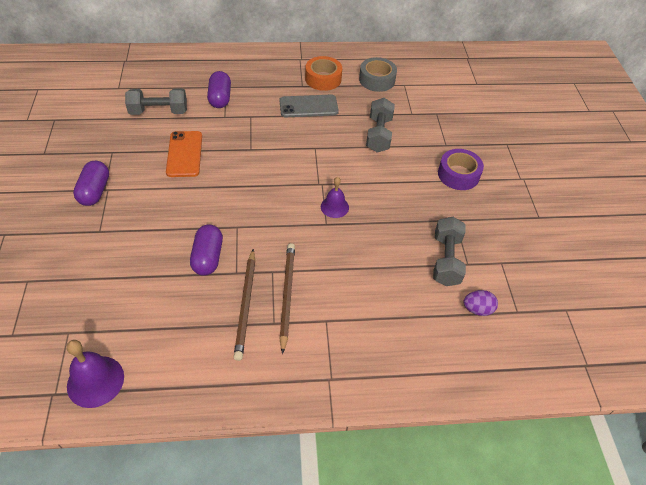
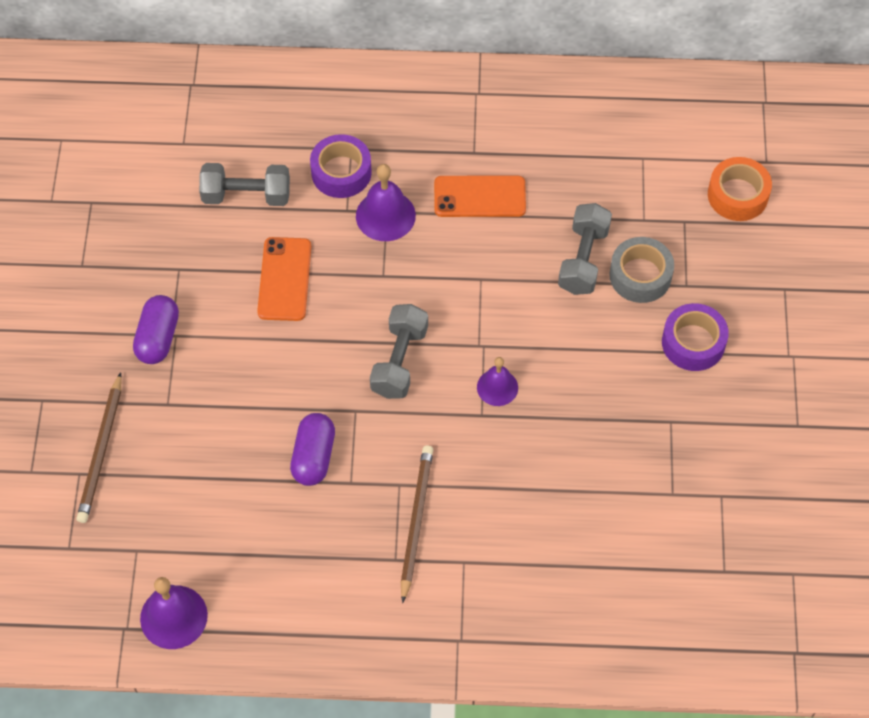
camera: 10 degrees right, 10 degrees up
(220, 98) = (341, 172): purple capsule -> purple tape
(246, 305) = (361, 531): brown pencil -> brown pencil (101, 451)
(250, 118) = (385, 215): none -> purple bell
(308, 106) = (479, 197): grey phone -> orange phone
(323, 79) = (510, 139): orange tape -> orange tape (737, 195)
(377, 80) = (598, 146): grey tape -> grey tape (640, 275)
(446, 260) = (643, 485): grey dumbbell -> grey dumbbell (399, 361)
(477, 309) = (670, 563): purple egg -> none

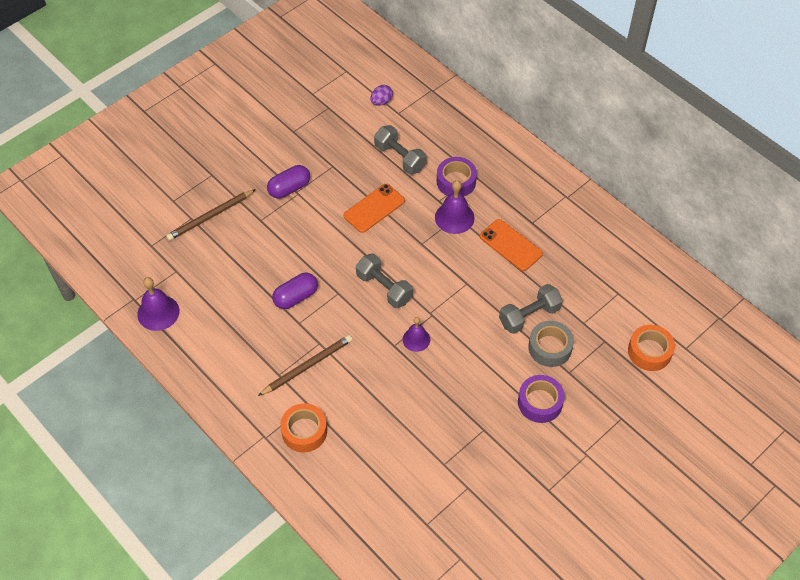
camera: 45 degrees right, 5 degrees down
(148, 145) = (381, 102): none -> purple egg
(399, 361) = (384, 288): grey dumbbell -> grey dumbbell turned 75 degrees clockwise
(494, 594) = (304, 431): none -> orange tape

